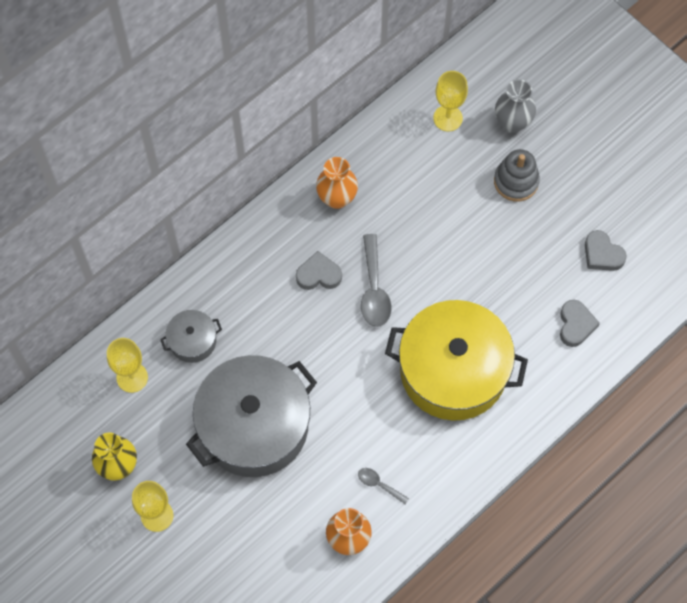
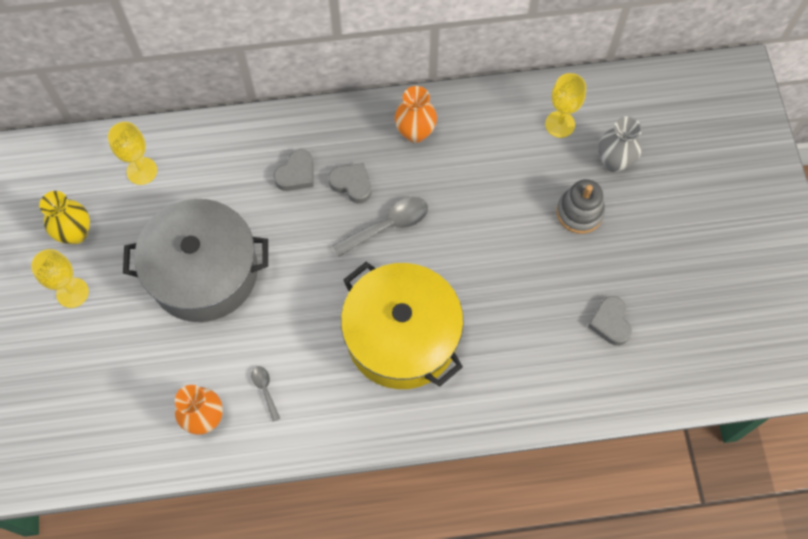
camera: 35 degrees right, 0 degrees up
(192, 341) = (210, 172): grey pot -> none
(374, 289) = (388, 225): grey spoon -> grey spoon turned 150 degrees counterclockwise
(575, 325) = (539, 368): grey heart -> grey heart (296, 174)

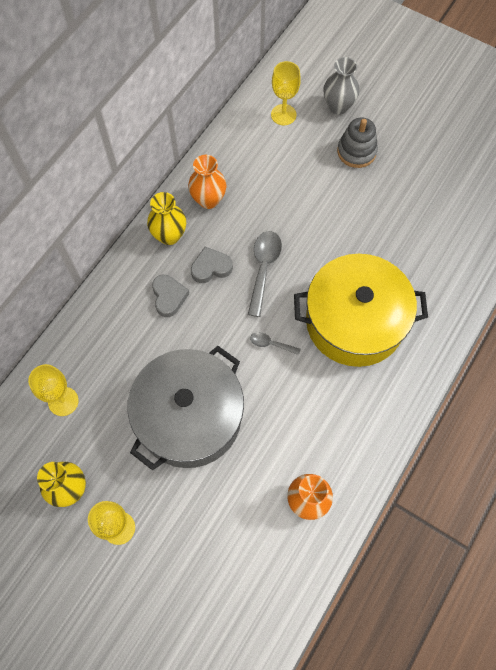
camera: 50 degrees left, 0 degrees up
(265, 390) = (320, 441): grey spoon -> grey spoon (271, 344)
(353, 130) = (169, 235): none -> yellow vase
(610, 323) = (448, 193): grey heart -> none

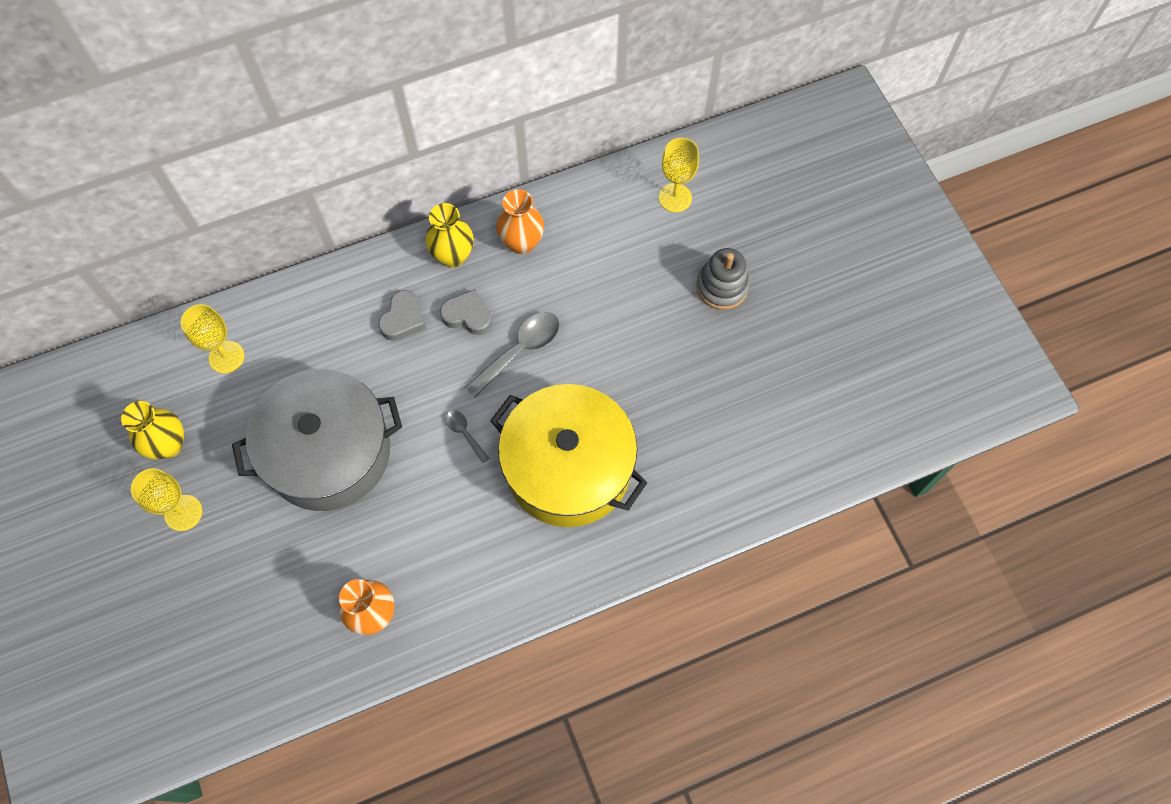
camera: 35 degrees right, 0 degrees up
(338, 106) = (743, 224): grey vase -> none

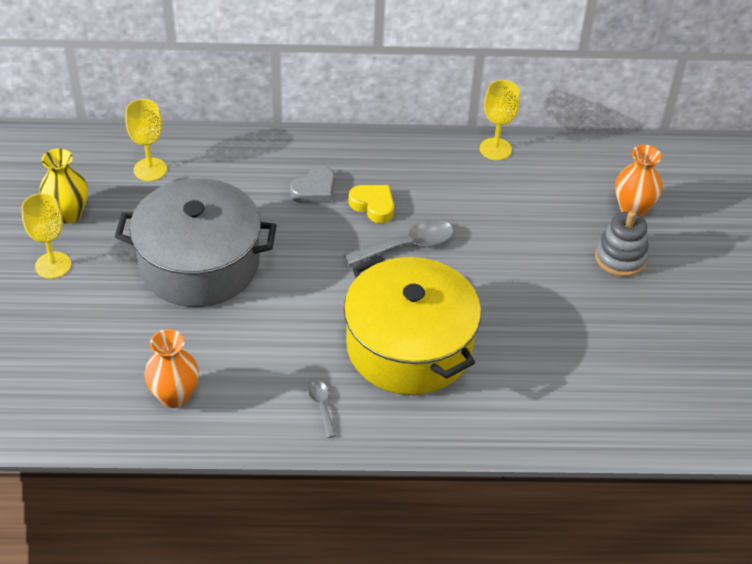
camera: 20 degrees right, 20 degrees down
(453, 256) = (381, 160): yellow vase -> none
(464, 433) = (326, 289): grey spoon -> grey spoon (322, 406)
(468, 315) = (373, 205): grey heart -> yellow heart
(522, 242) = (448, 169): orange vase -> orange vase (632, 209)
(675, 198) = (605, 179): yellow goblet -> yellow goblet (495, 149)

